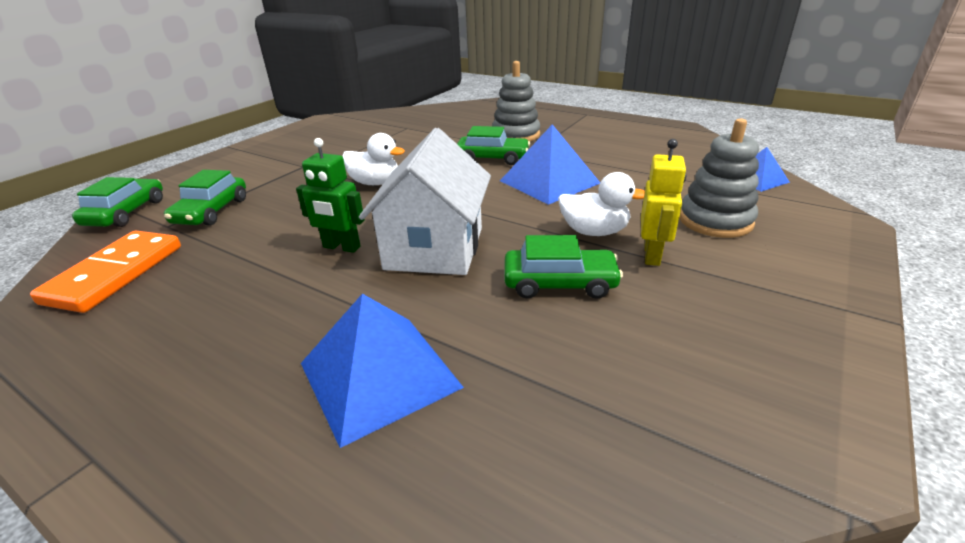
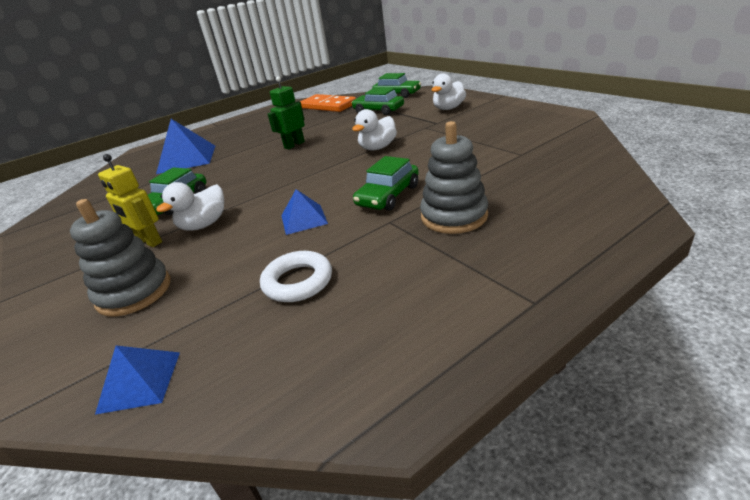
camera: 115 degrees right, 0 degrees up
(251, 166) = (448, 108): none -> white duck
(434, 248) = (260, 168): white house -> none
(549, 181) = (304, 219): blue pyramid -> blue pyramid, size x0.57
(628, 162) = (298, 281): none -> white ring

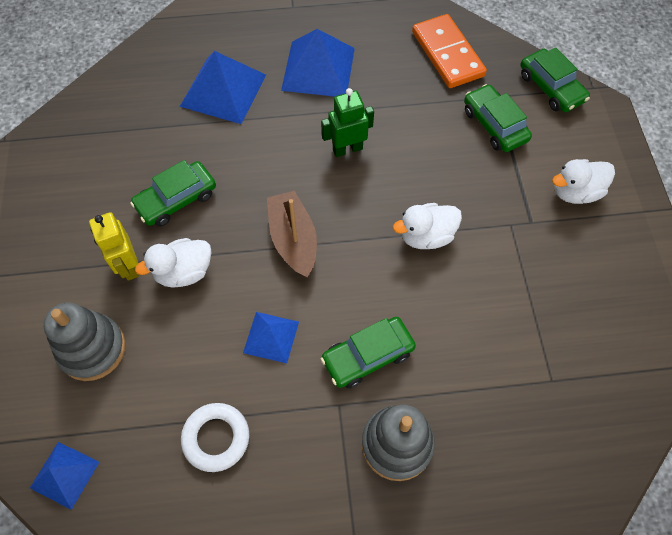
camera: 25 degrees right, 30 degrees up
(250, 133) = (318, 69): none -> blue pyramid
(285, 181) = (293, 240): none -> brown boat

